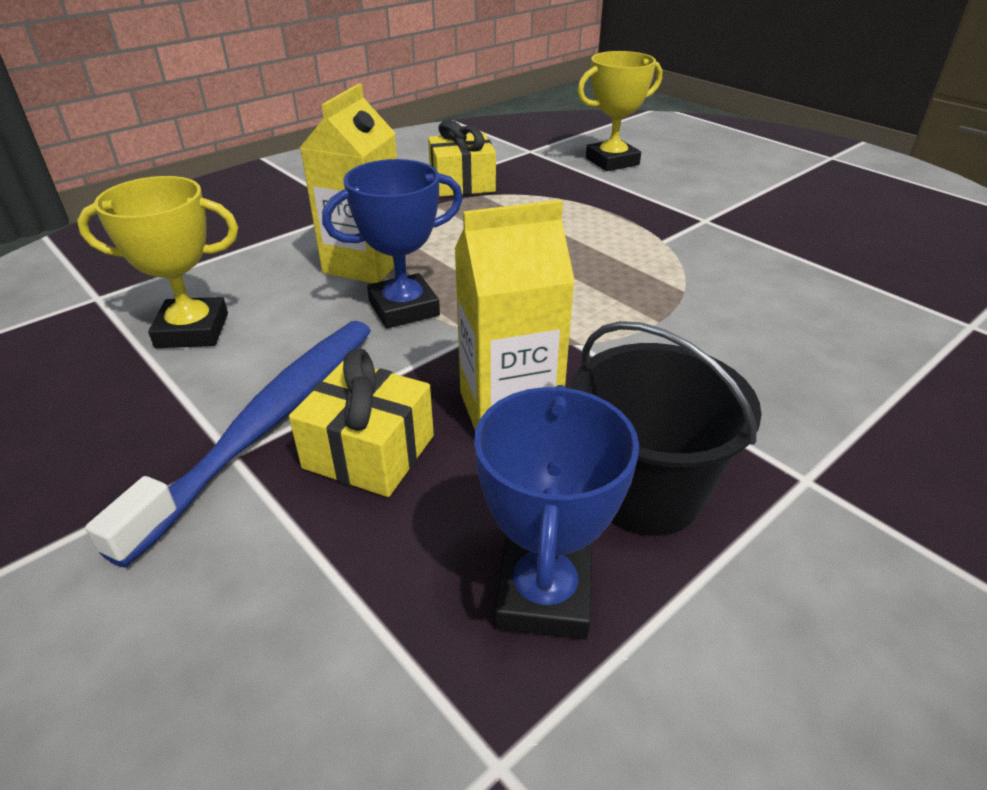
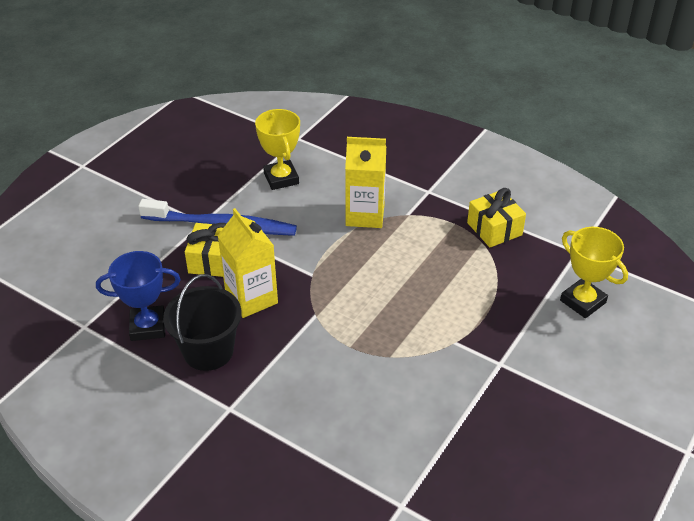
camera: 75 degrees right, 5 degrees up
(404, 308) = (325, 242): blue trophy -> none

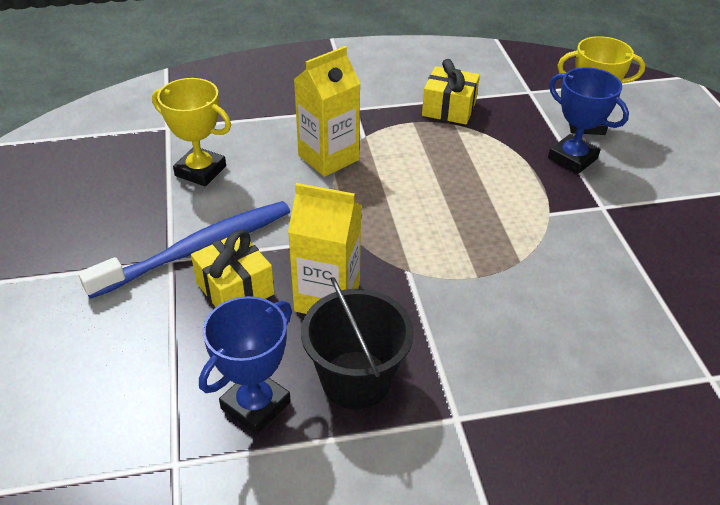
camera: 45 degrees left, 0 degrees up
(531, 318) = (572, 158): none -> blue trophy

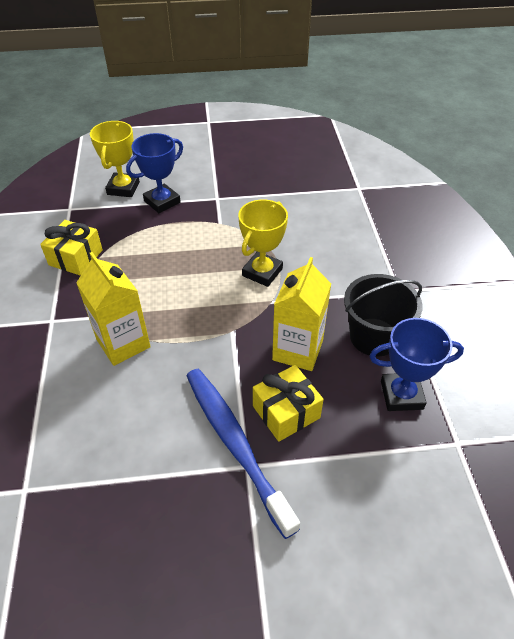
camera: 85 degrees left, 5 degrees up
(200, 171) = (117, 449): yellow trophy -> yellow trophy (262, 272)
(255, 405) = (401, 395): blue trophy -> blue trophy turned 45 degrees counterclockwise

